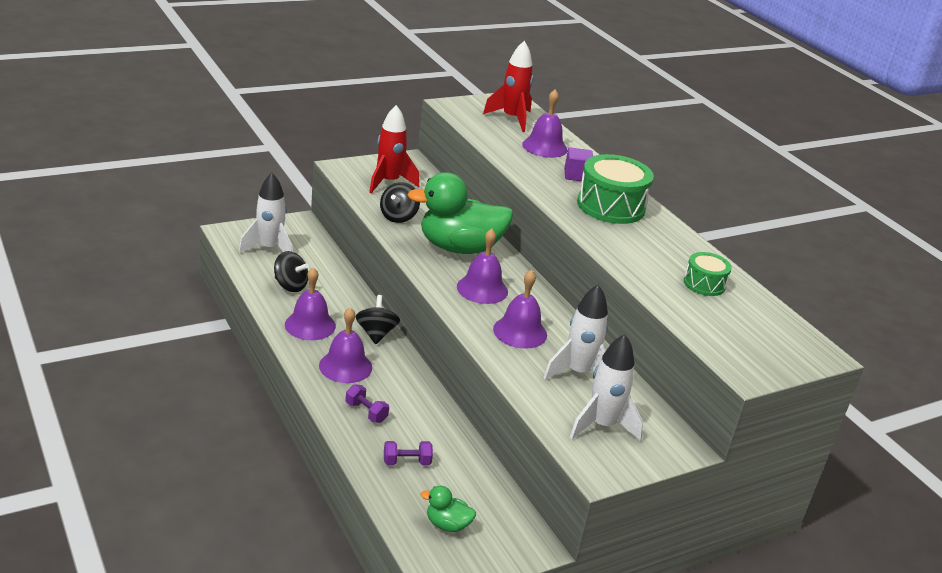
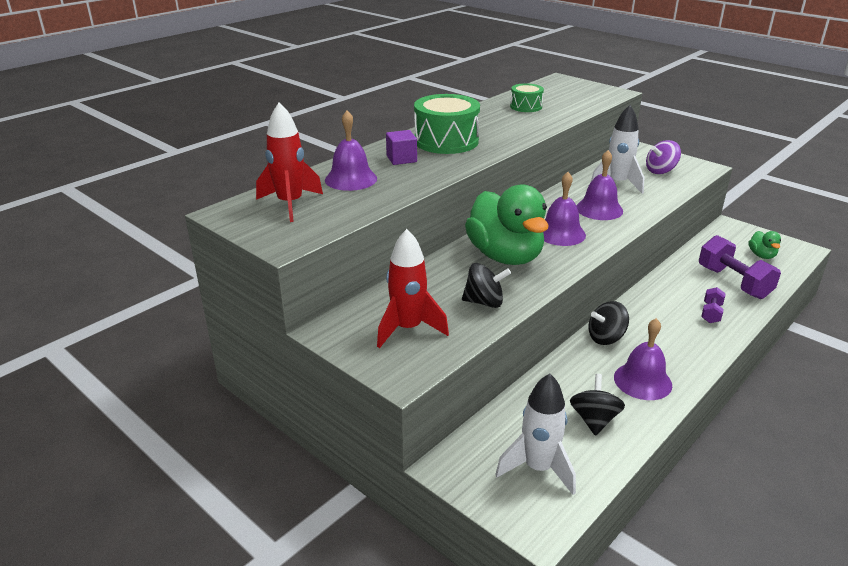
camera: 105 degrees left, 0 degrees up
(345, 366) = (672, 340): purple bell -> none
(406, 462) = (733, 282): purple dumbbell -> purple dumbbell, size x1.95
(602, 426) = (660, 171): white rocket -> purple spinning top

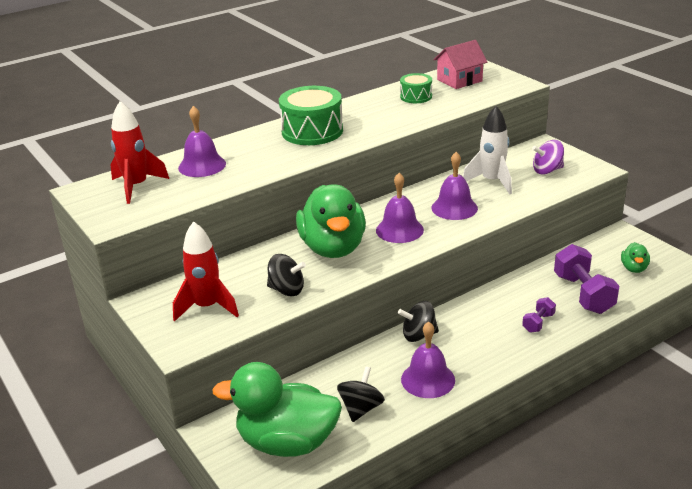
camera: 15 degrees right, 0 degrees up
(401, 159) = (259, 148): purple cube -> none
(538, 468) = (287, 442): white rocket -> green duck
(556, 92) = (459, 80): none -> pink house

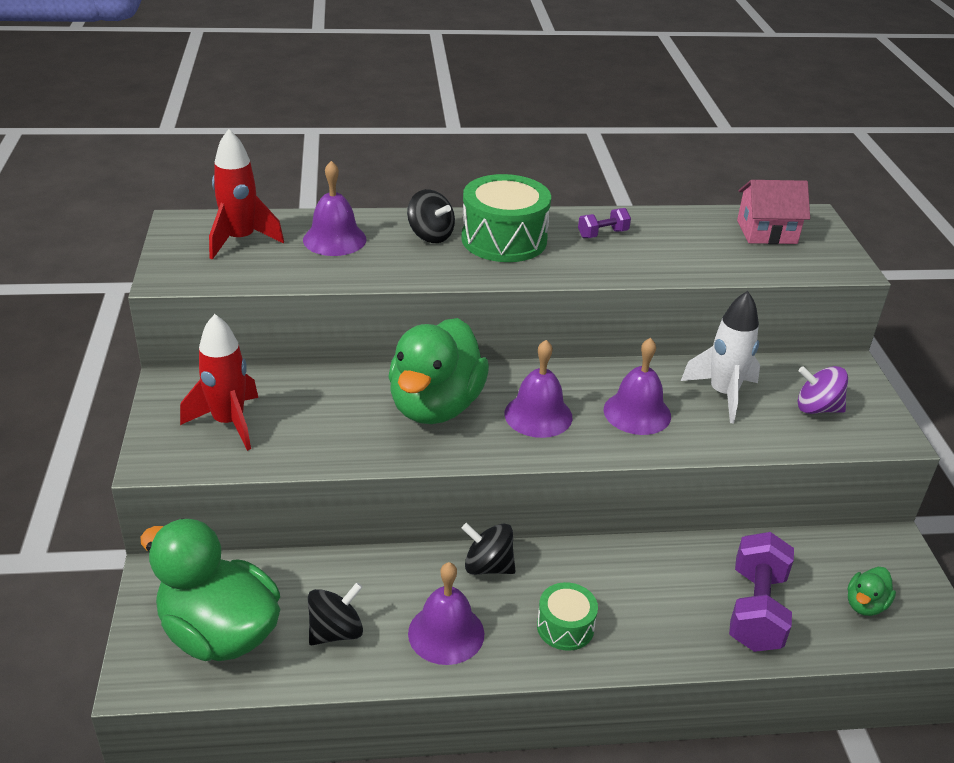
camera: 25 degrees right, 5 degrees up
(287, 290) = (332, 439): black spinning top -> black spinning top (430, 235)
(416, 97) = (683, 236): green drum -> green drum (565, 627)
(538, 323) = (655, 623): purple dumbbell -> purple dumbbell (602, 234)

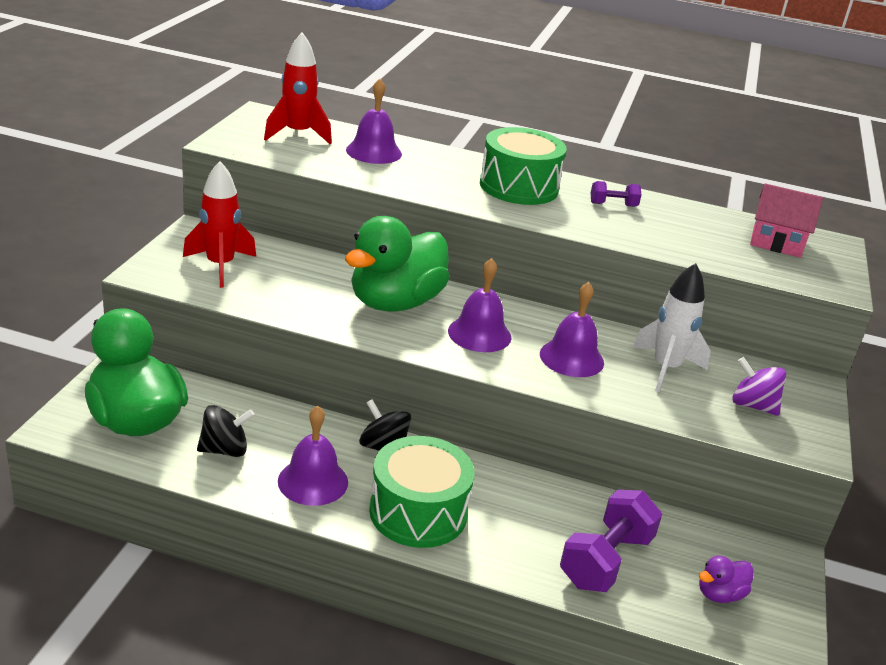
camera: 20 degrees right, 5 degrees down
(430, 235) = (456, 169): black spinning top -> none
(565, 627) = (418, 512): green drum -> green drum, size x1.80
(865, 605) = (719, 594): green duck -> purple duck

